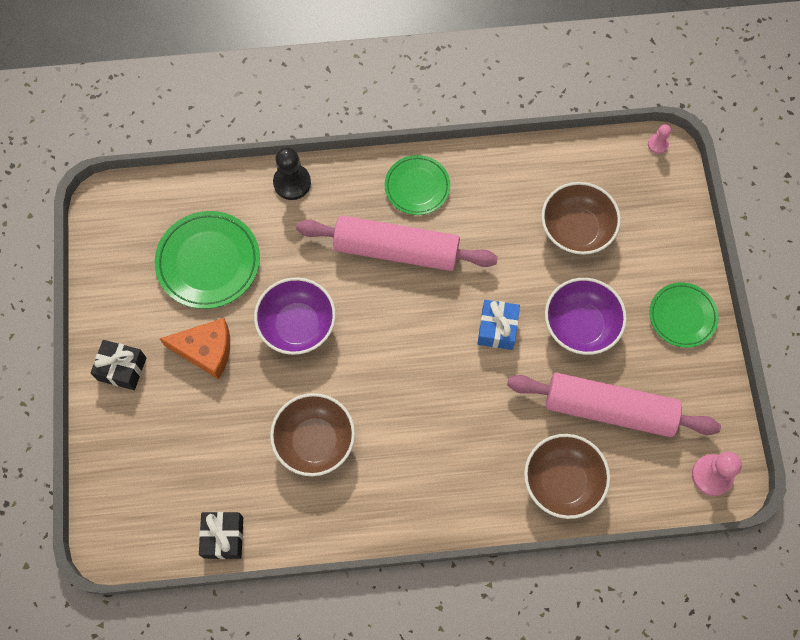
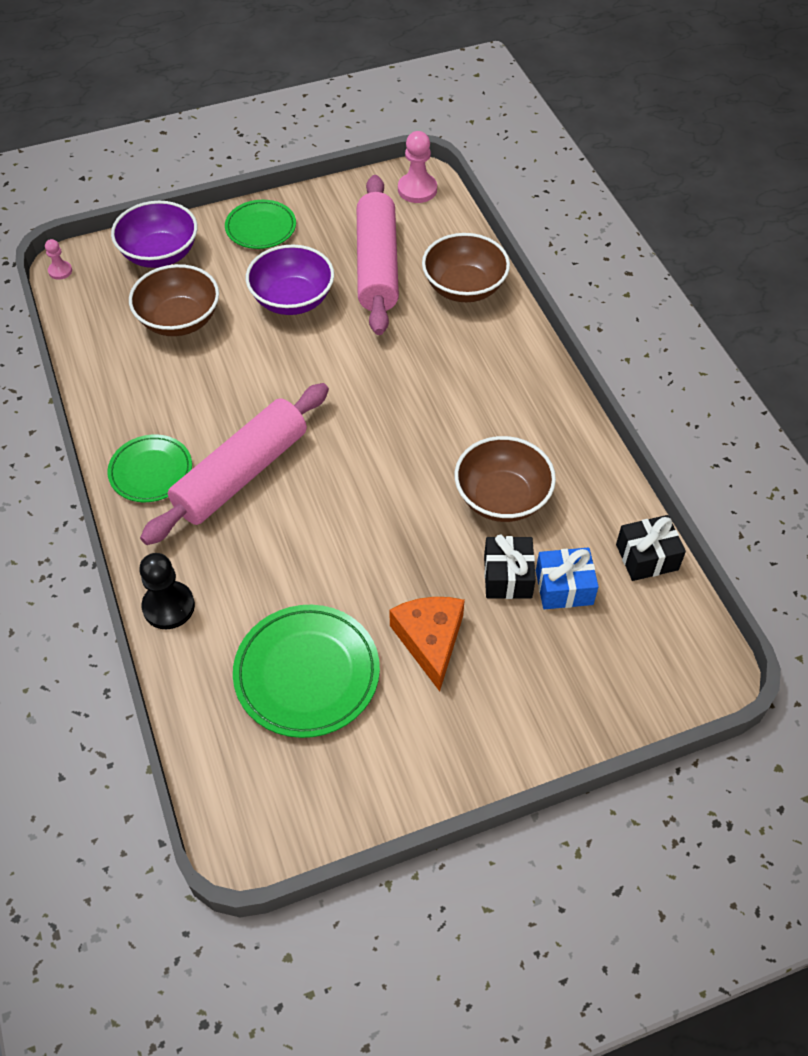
camera: 105 degrees left, 15 degrees down
(122, 369) = (487, 733): black gift -> black gift (507, 577)
(297, 325) = (366, 550): purple bowl -> purple bowl (160, 254)
(396, 250) = (241, 474): pink rolling pin -> pink rolling pin turned 45 degrees clockwise
(497, 329) = (316, 364): blue gift -> blue gift (564, 587)

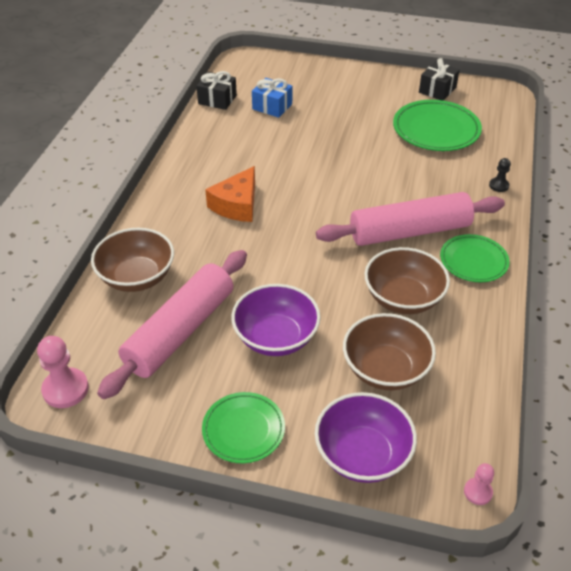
camera: 145 degrees left, 10 degrees down
(168, 606) = (498, 185): black pawn -> black pawn, size x0.56
(430, 640) = (361, 116): orange cheese -> orange cheese (237, 205)
(502, 498) = (260, 151): brown bowl -> brown bowl (403, 298)
(507, 577) = (295, 121): black gift -> black gift (437, 90)

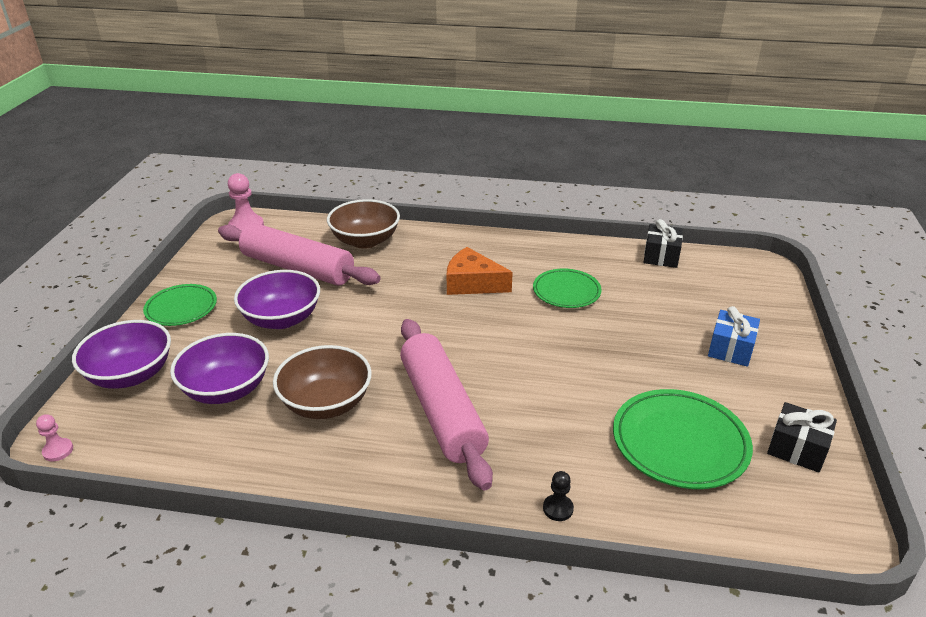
camera: 85 degrees right, 10 degrees down
(272, 106) = (666, 294): blue gift -> blue gift (730, 349)
(385, 369) = (226, 389): brown bowl -> purple bowl
(473, 261) = (388, 468): green plate -> green plate (566, 292)

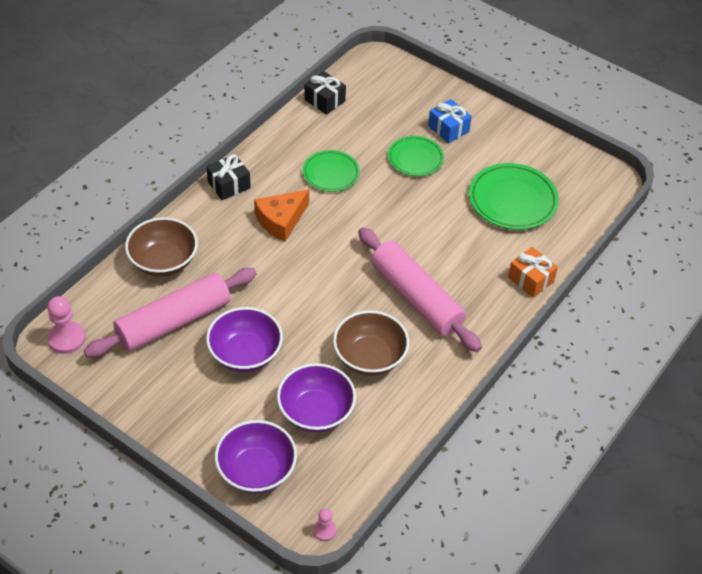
camera: 65 degrees left, 15 degrees up
(181, 308) = (179, 418): green plate -> green plate (415, 158)
(442, 410) = (416, 297): pink rolling pin -> pink rolling pin turned 45 degrees clockwise
(558, 508) = (530, 279): black pawn -> orange gift
(797, 449) = (545, 155): black gift -> black gift (229, 185)

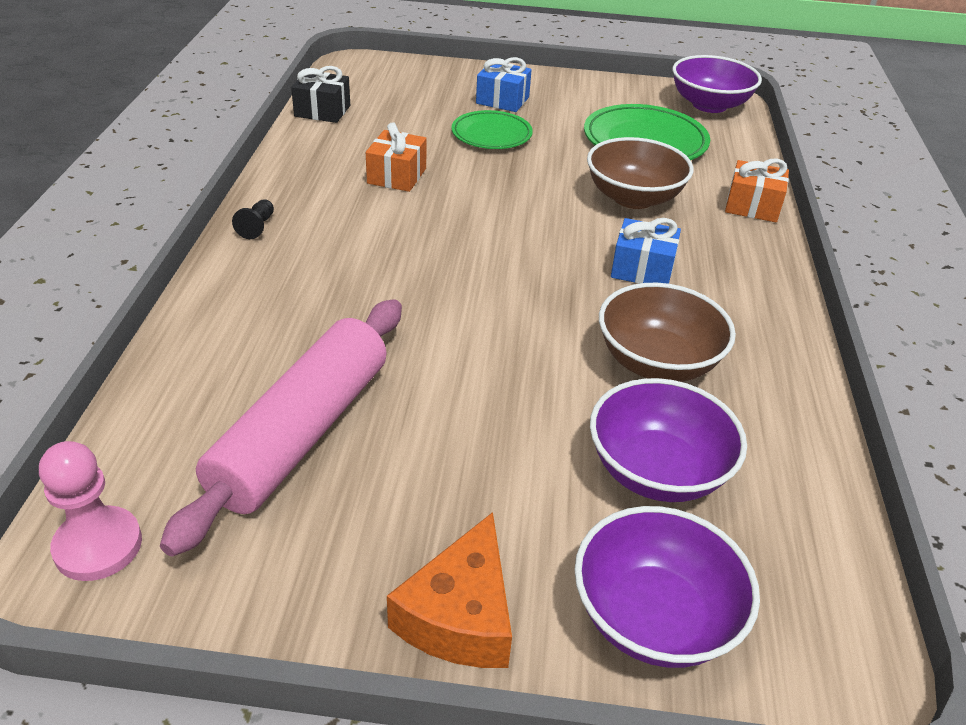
camera: 30 degrees left, 10 degrees down
(163, 261) = (218, 353): brown bowl -> brown bowl (633, 198)
(229, 185) = (257, 227): black gift -> black pawn
(245, 354) = (466, 433): purple bowl -> purple bowl (709, 105)
(281, 220) = (371, 243): orange cheese -> orange cheese (460, 615)
(324, 530) = (866, 665): pink pawn -> none
(331, 173) = (396, 176): green plate -> orange gift
(416, 297) = (642, 269): pink rolling pin -> blue gift

